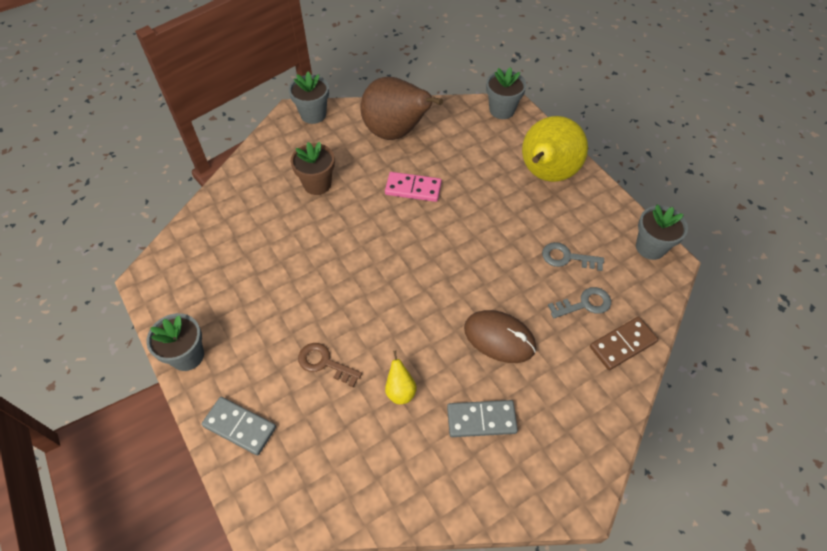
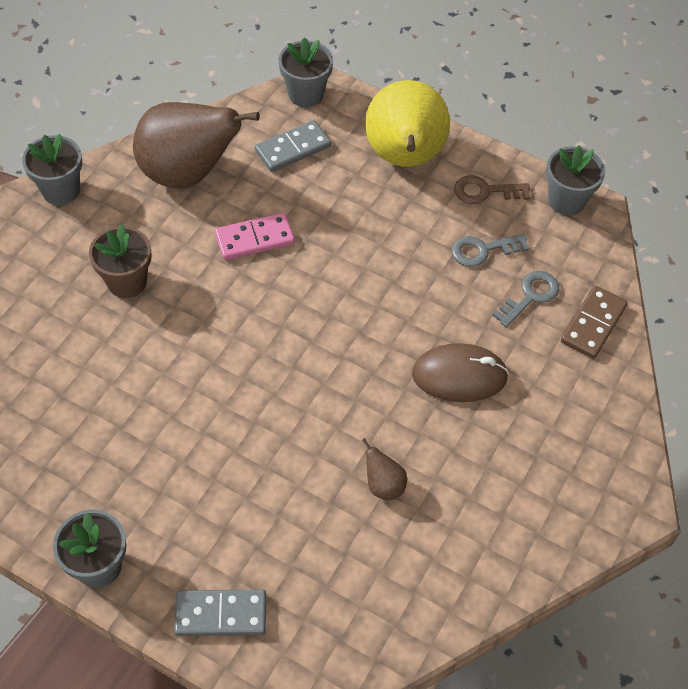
camera: 30 degrees left, 0 degrees up
(324, 363) = (276, 495): brown key -> brown key (485, 191)
(400, 391) = (383, 485): yellow pear -> brown pear
(481, 420) = (490, 474): grey domino -> grey domino (293, 149)

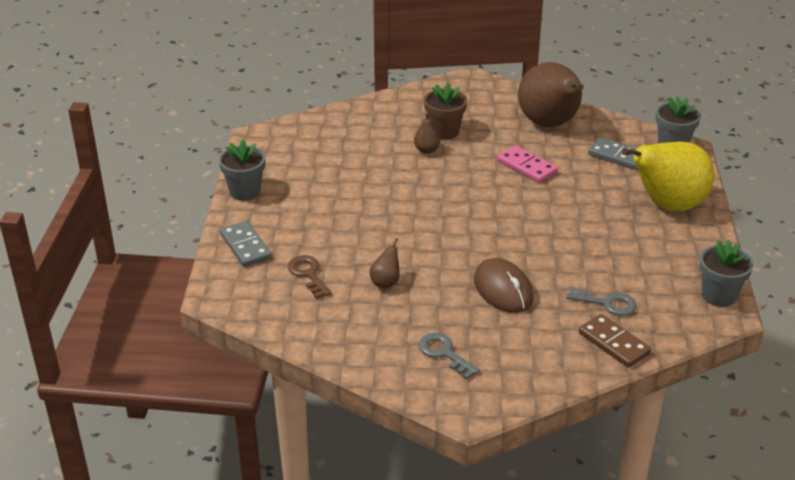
camera: 65 degrees right, 20 degrees down
(61, 190) = (486, 86): grey flower pot -> none
(152, 318) = (426, 150): none -> brown pear
(483, 250) = (624, 267): grey key -> grey key (444, 353)
(485, 191) = (680, 252): brown key -> brown key (308, 274)
(593, 324) = (614, 343): brown domino -> brown domino turned 45 degrees clockwise

